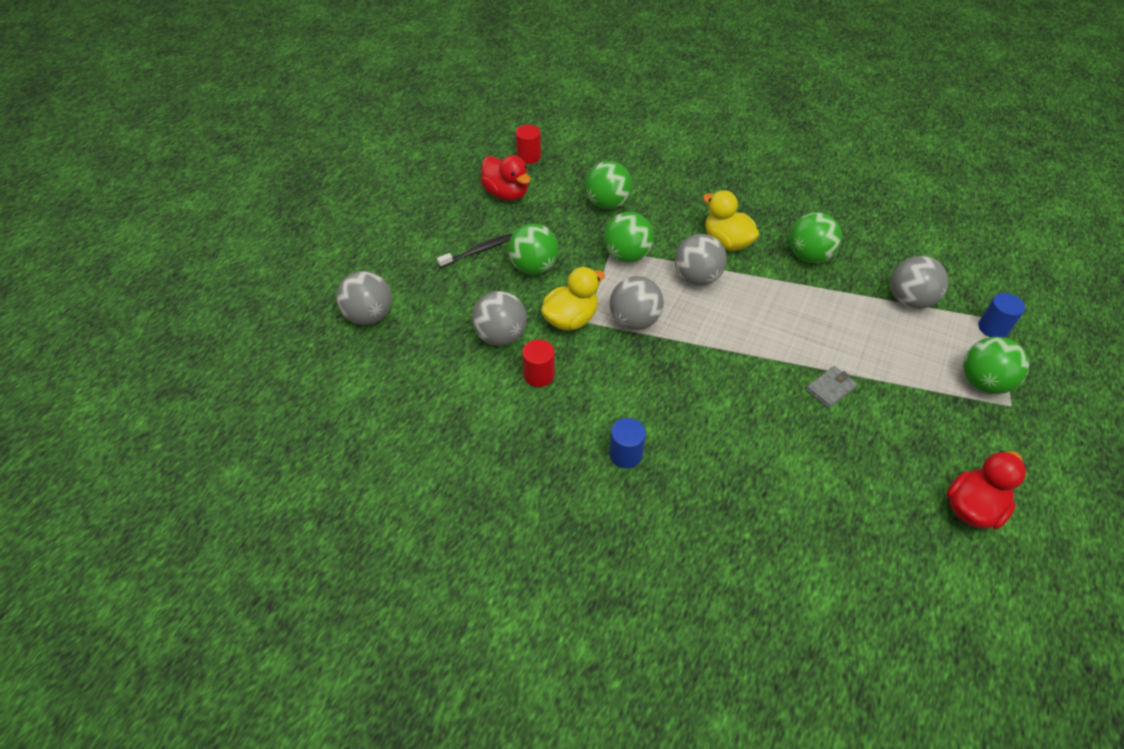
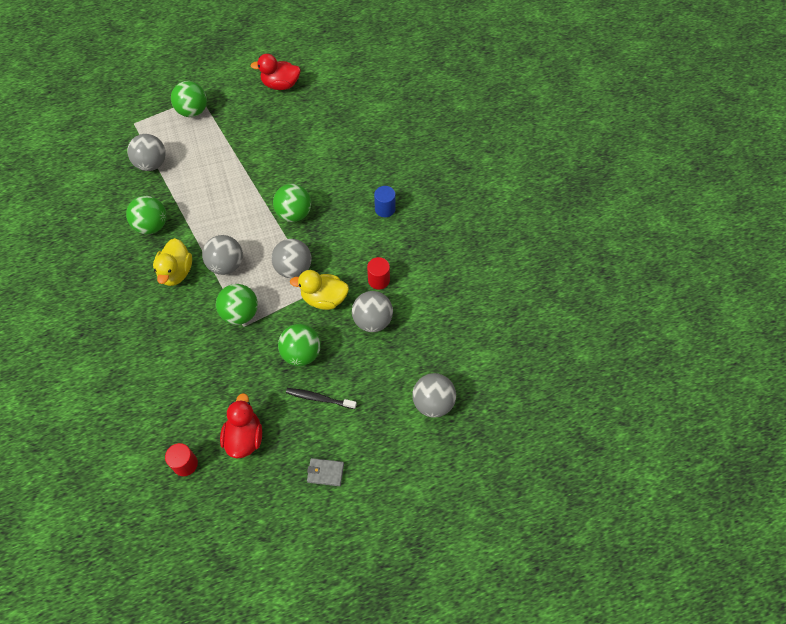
camera: 135 degrees left, 10 degrees up
(607, 203) = (196, 365): green ball -> green ball (294, 214)
(830, 388) = (257, 161): grey wallet -> grey wallet (325, 472)
(993, 328) = (143, 124): blue cylinder -> none

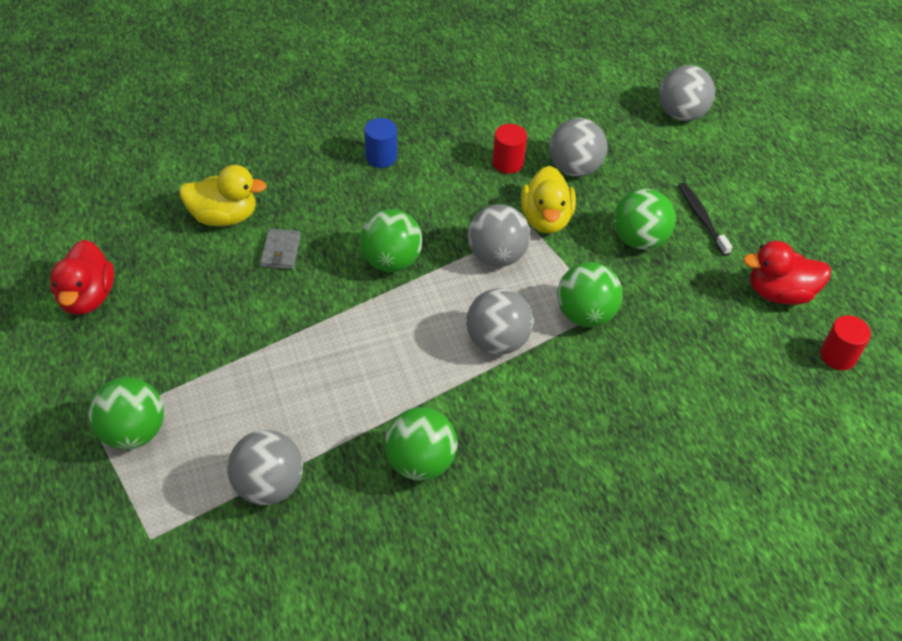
camera: 95 degrees left, 10 degrees down
(176, 272) = (518, 410): yellow duck -> yellow duck (224, 216)
(319, 398) = (702, 218): black toothbrush -> black toothbrush turned 150 degrees clockwise
(325, 472) = (800, 208): grey wallet -> grey wallet (281, 251)

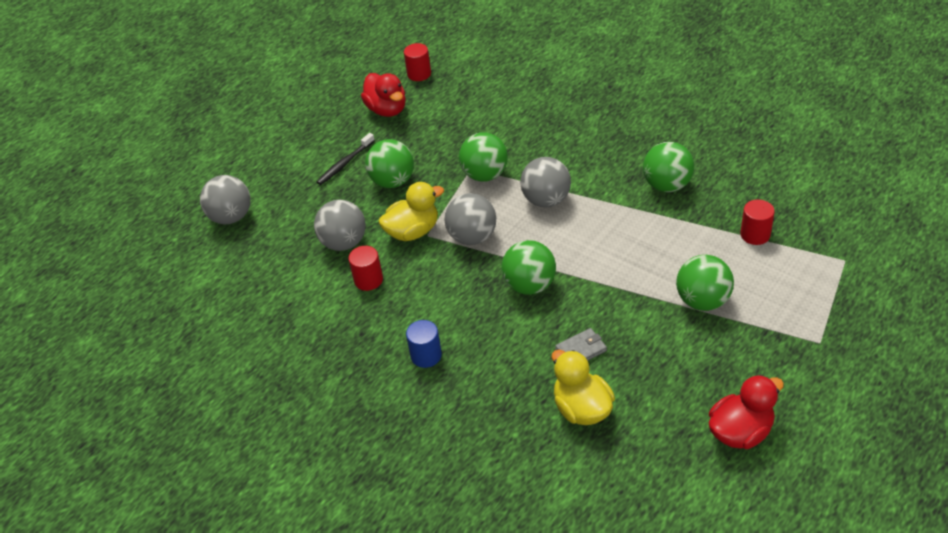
camera: 115 degrees left, 5 degrees down
(133, 432) = (800, 319): green ball -> green ball (702, 301)
(269, 485) = (755, 235): grey ball -> red cylinder

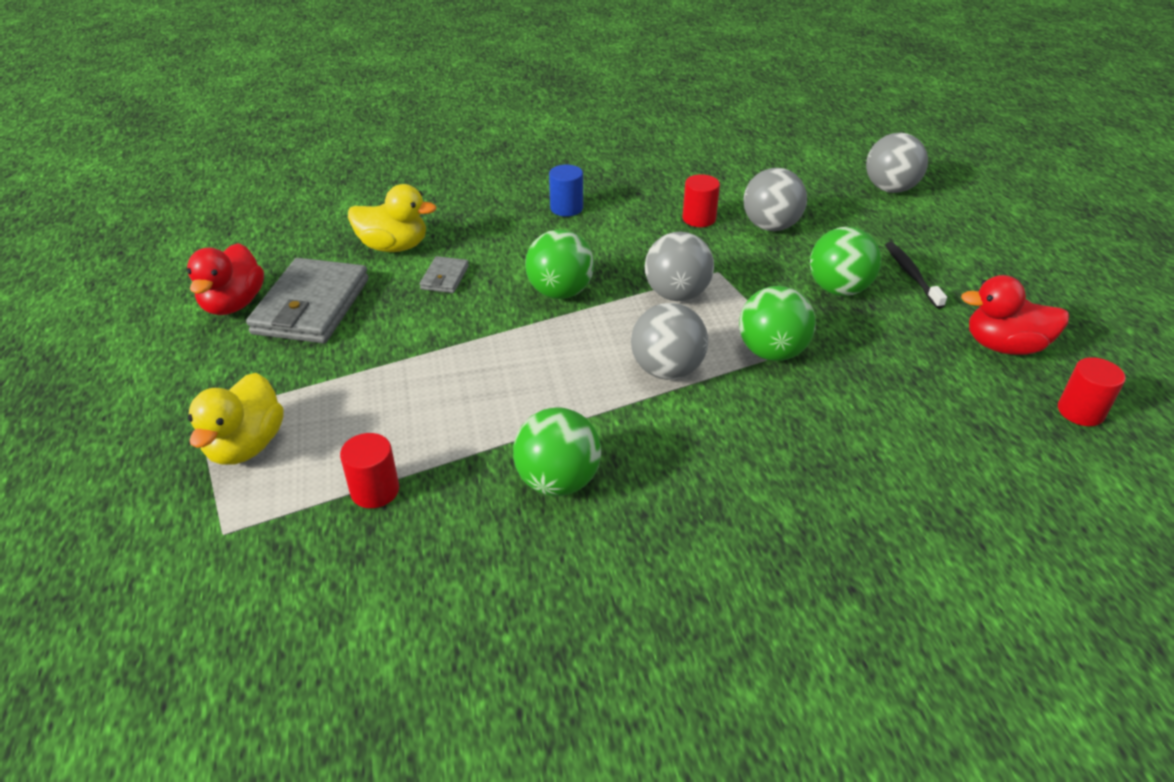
camera: 125 degrees right, 5 degrees down
(413, 231) = (735, 266): yellow duck -> yellow duck (246, 446)
(689, 388) = (311, 306): none -> grey wallet
(702, 301) = (369, 380): green ball -> none

